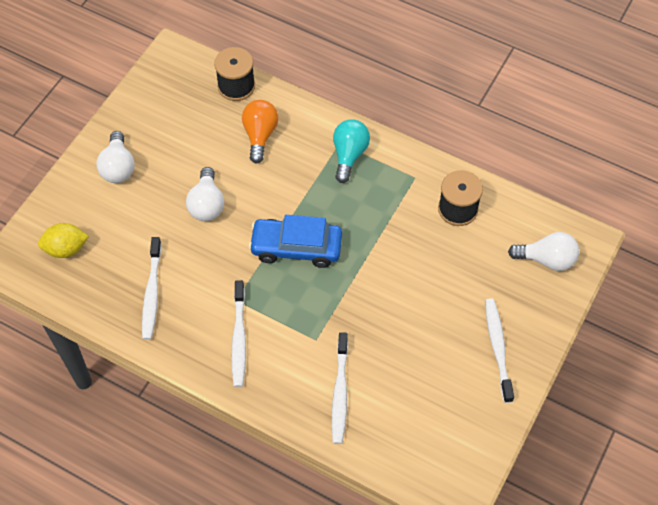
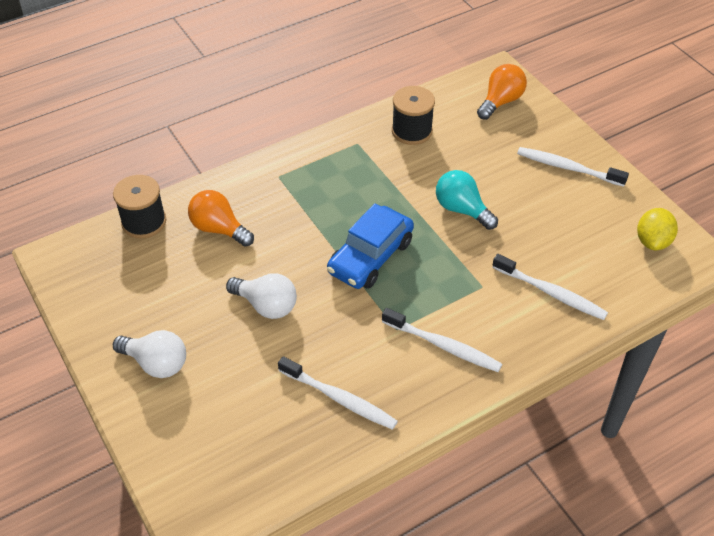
camera: 60 degrees left, 10 degrees down
(66, 249) = (223, 458): yellow lemon -> yellow lemon (652, 241)
(349, 155) = (297, 175): turquoise light bulb -> turquoise light bulb (462, 209)
(546, 259) = (500, 101): white light bulb -> orange light bulb

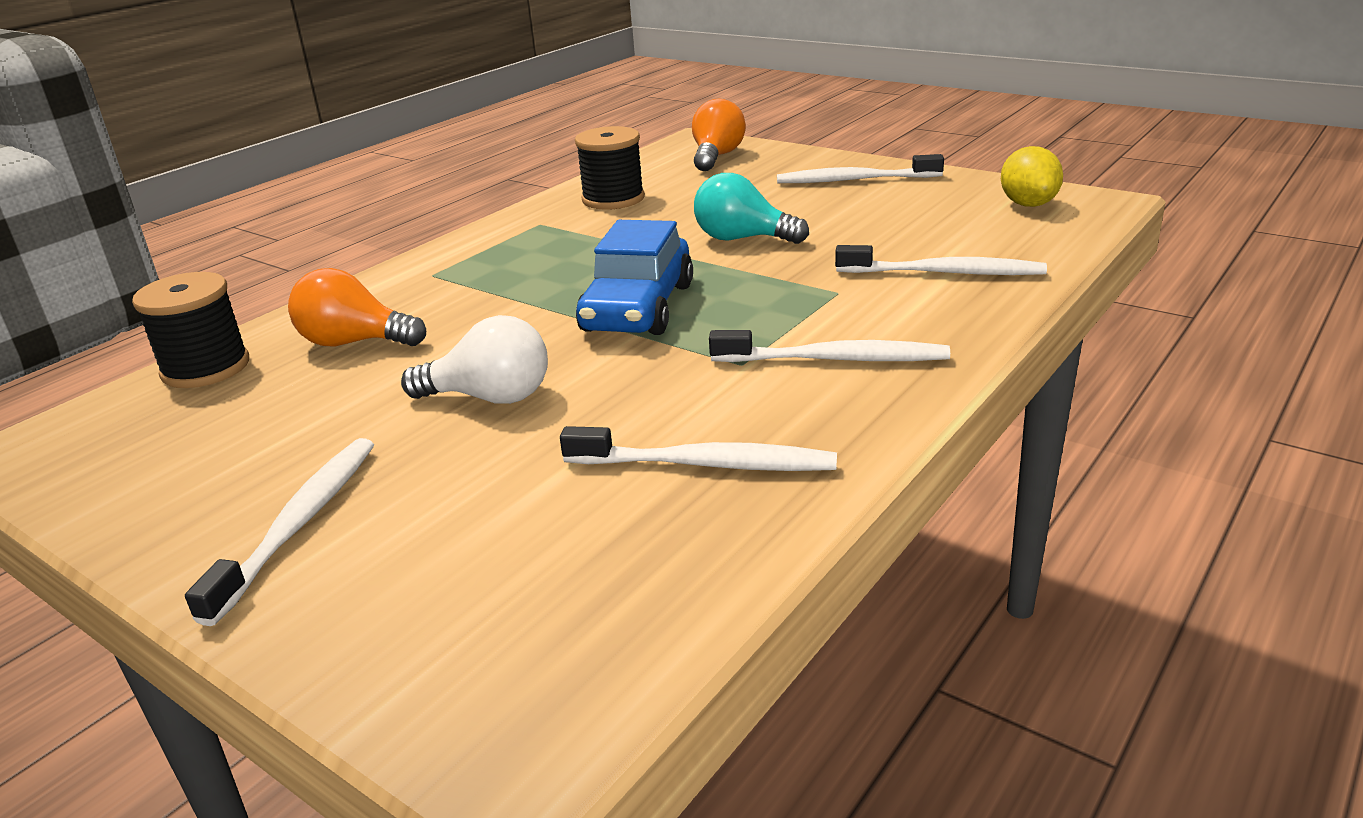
camera: 20 degrees left, 20 degrees down
(156, 363) = (299, 524): white light bulb -> white toothbrush

